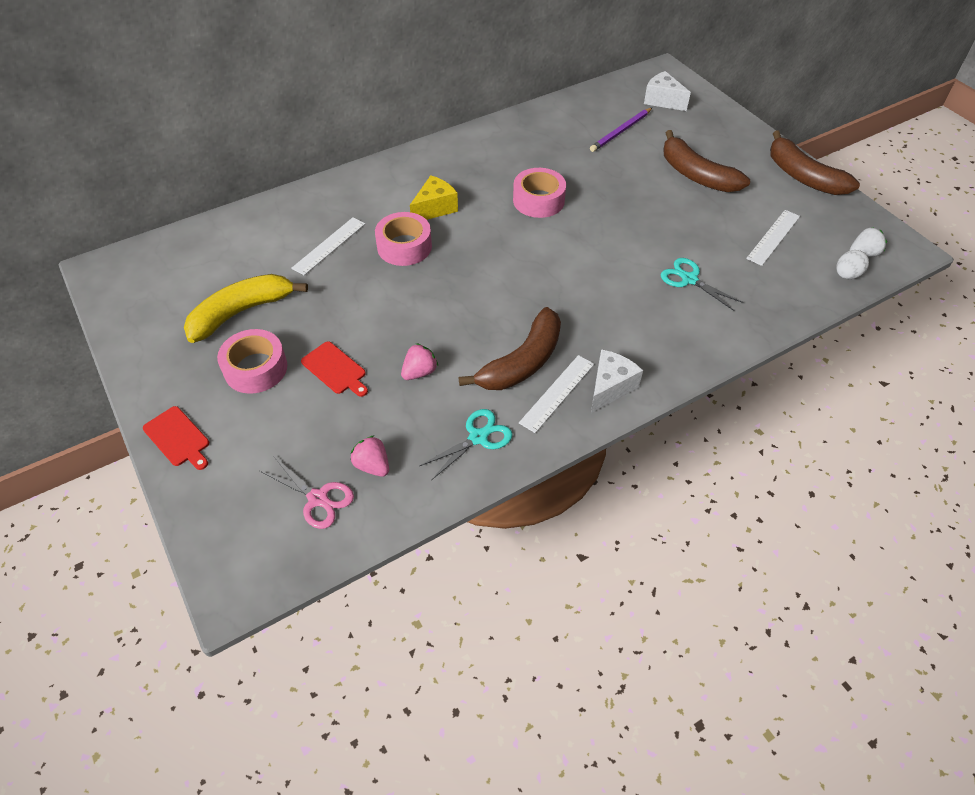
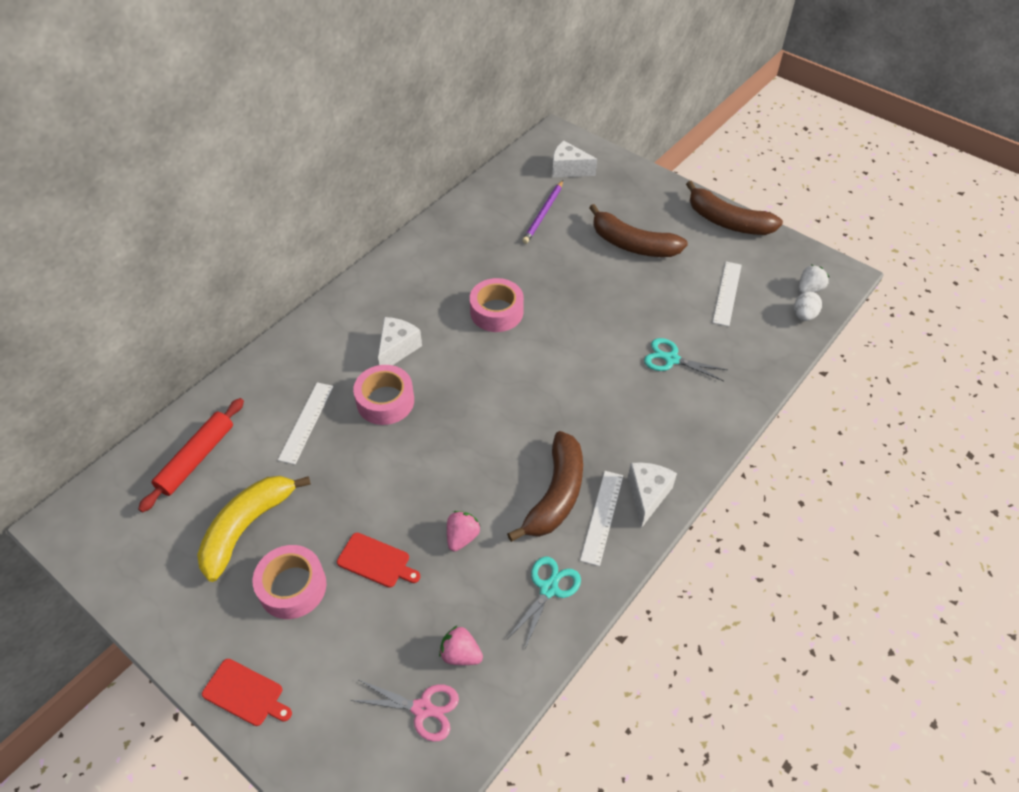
camera: 20 degrees left, 0 degrees up
(226, 249) = (196, 458): none -> red rolling pin
(435, 208) = (397, 349): yellow cheese -> white cheese

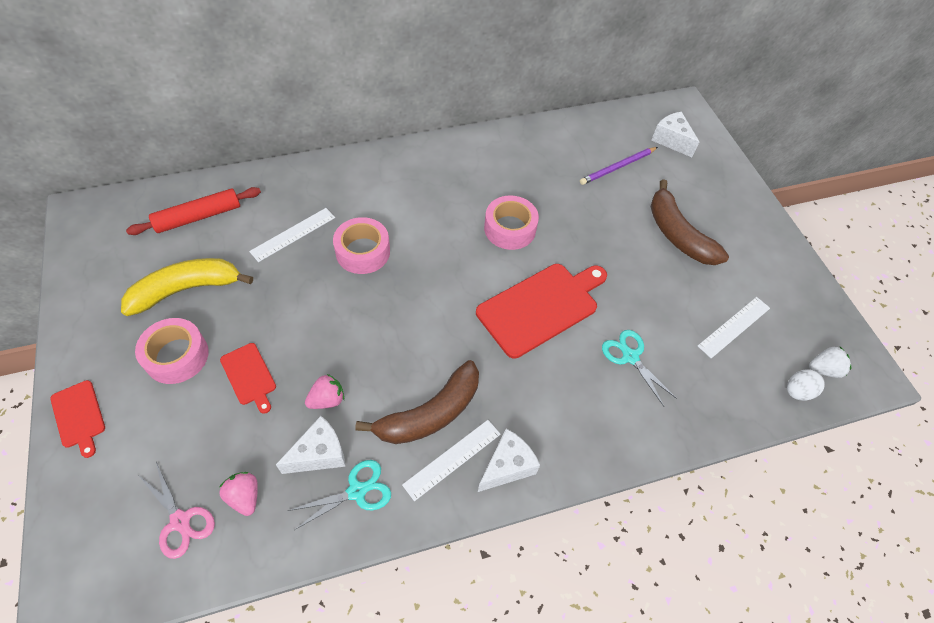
camera: 30 degrees right, 5 degrees up
(397, 349) = (406, 215): white cheese -> white cheese (319, 454)
(574, 360) = (541, 307): none -> red cutting board
(727, 221) = (788, 261): brown banana -> none

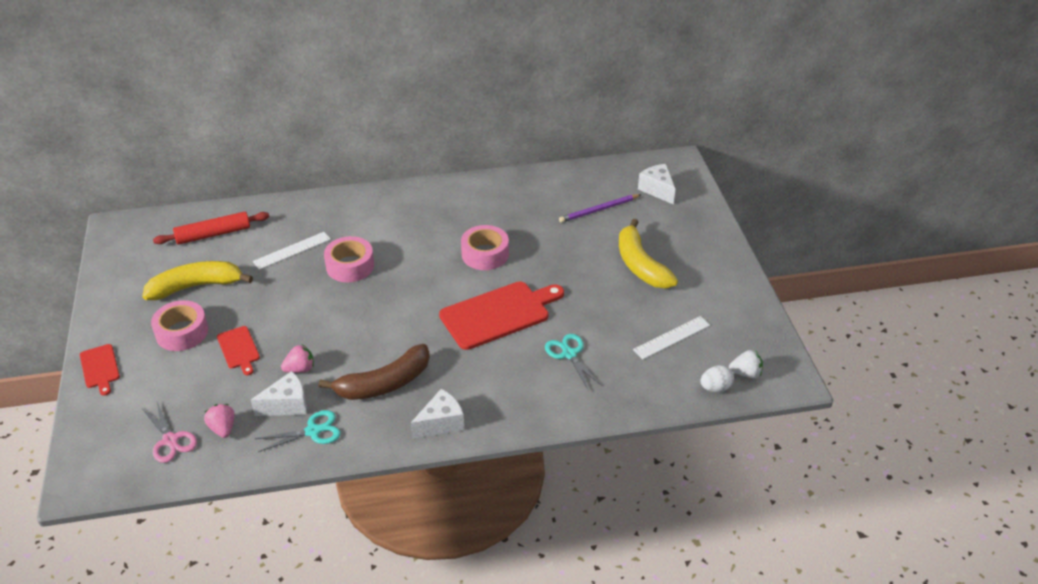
camera: 10 degrees right, 15 degrees down
(452, 459) = (396, 415): white ruler -> none
(677, 234) = (640, 265): brown banana -> yellow banana

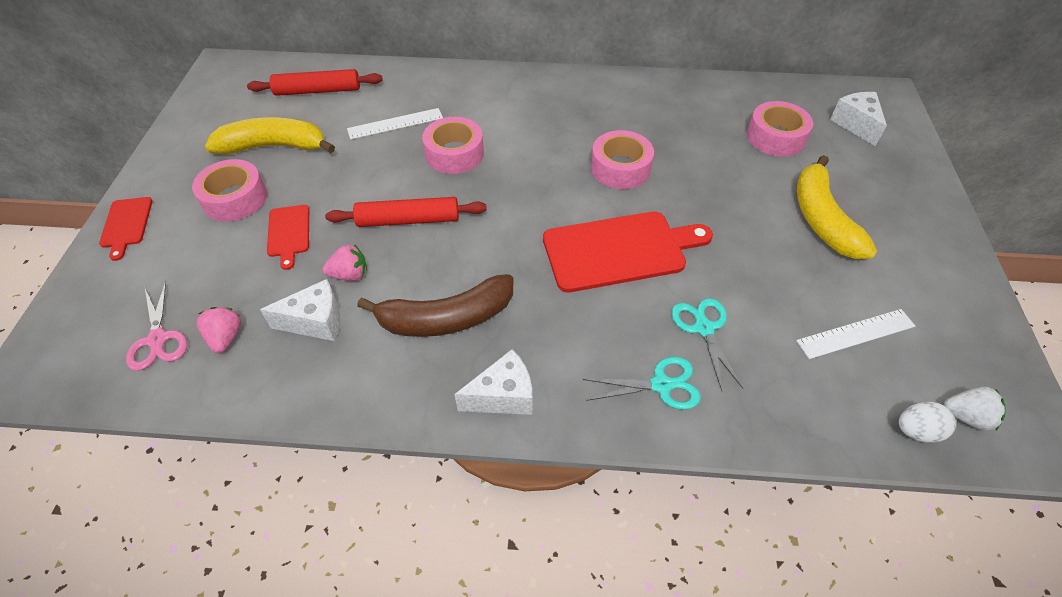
camera: 15 degrees right, 10 degrees up
(313, 431) = (333, 368): turquoise scissors -> turquoise scissors (661, 385)
(331, 322) = (408, 220): none -> red rolling pin
(599, 210) = (775, 137): purple pencil -> pink tape

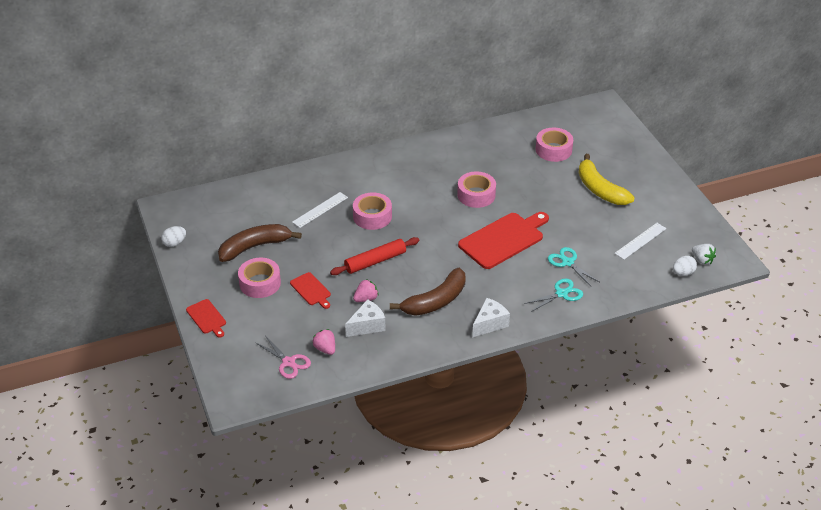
camera: 25 degrees left, 10 degrees down
(190, 111) = (174, 243): none -> white egg
(274, 147) = (255, 247): yellow banana -> brown banana
(318, 90) = (249, 204): red rolling pin -> none
(855, 125) = (594, 129): white cheese -> none
(966, 417) = (702, 260): white strawberry -> white strawberry turned 60 degrees clockwise

